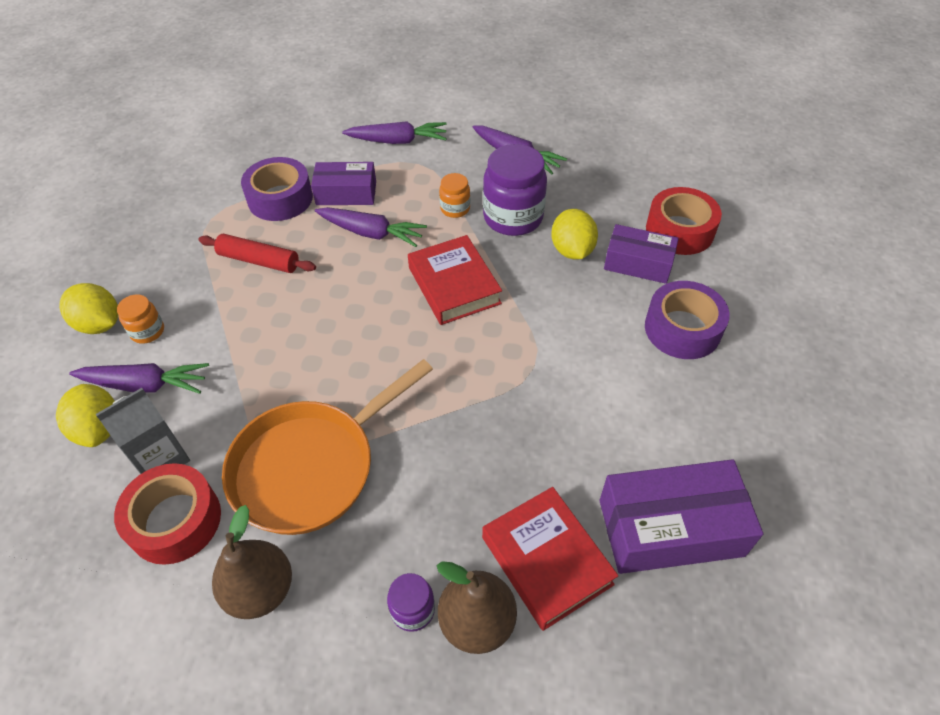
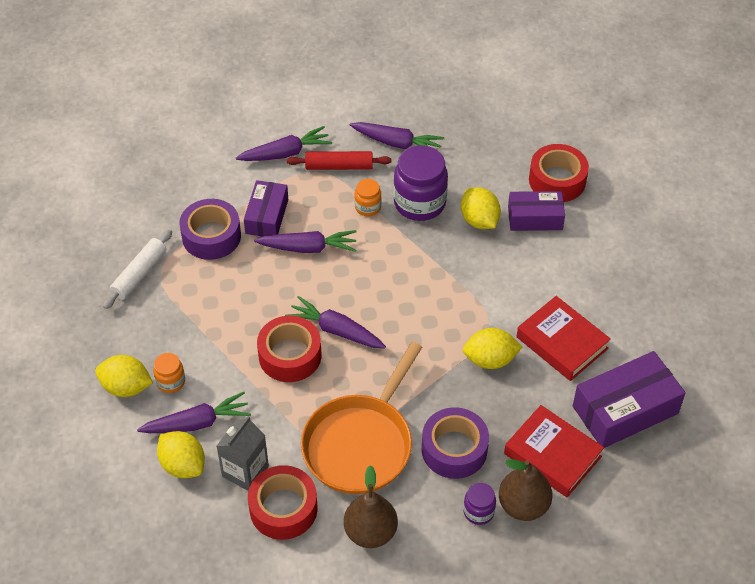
camera: 20 degrees left, 0 degrees up
(188, 216) = (139, 274): none -> white rolling pin
(259, 260) = (226, 297): red rolling pin -> red rolling pin (339, 166)
(288, 339) = (290, 355): none -> red tape
(346, 193) = (267, 216): purple box -> purple box turned 60 degrees counterclockwise
(354, 325) = (335, 330): none -> purple carrot
(454, 285) = (399, 275): red book -> red book (562, 342)
(517, 409) = (490, 360): none -> yellow lemon
(682, 329) = (586, 264): purple tape -> purple tape (454, 449)

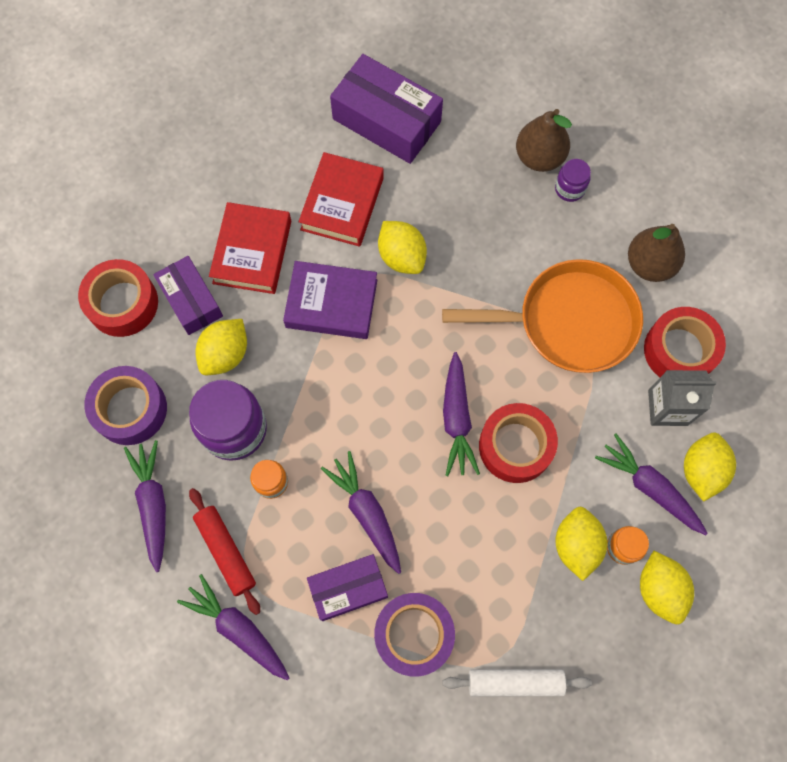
camera: 120 degrees left, 20 degrees up
(194, 354) = (576, 545): none -> yellow lemon
(454, 449) = (521, 239): purple tape -> purple tape (130, 409)
(479, 297) = (331, 303): none -> purple book
(552, 455) = (473, 157): red book -> red book (252, 252)

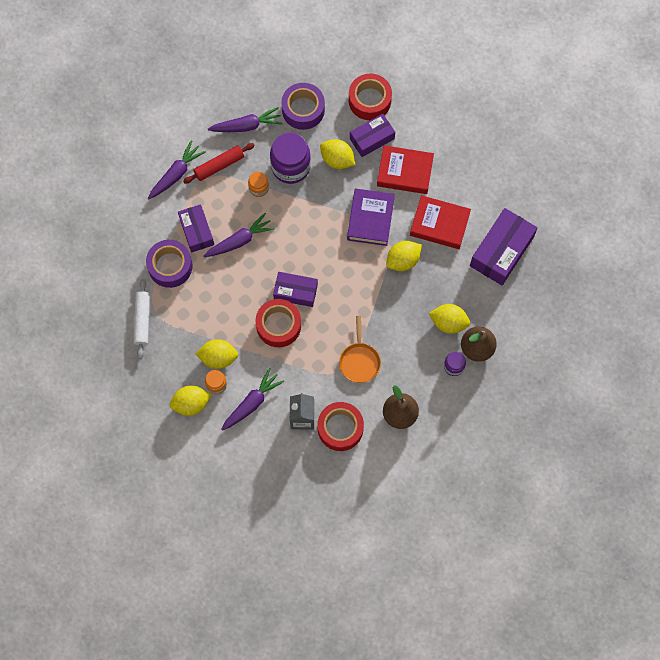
camera: 90 degrees right, 0 degrees up
(456, 419) = (295, 292): purple carrot -> purple box
(568, 321) = (359, 361): orange pan -> orange pan, size x0.55
(701, 470) = (262, 435): yellow lemon -> yellow lemon (448, 323)

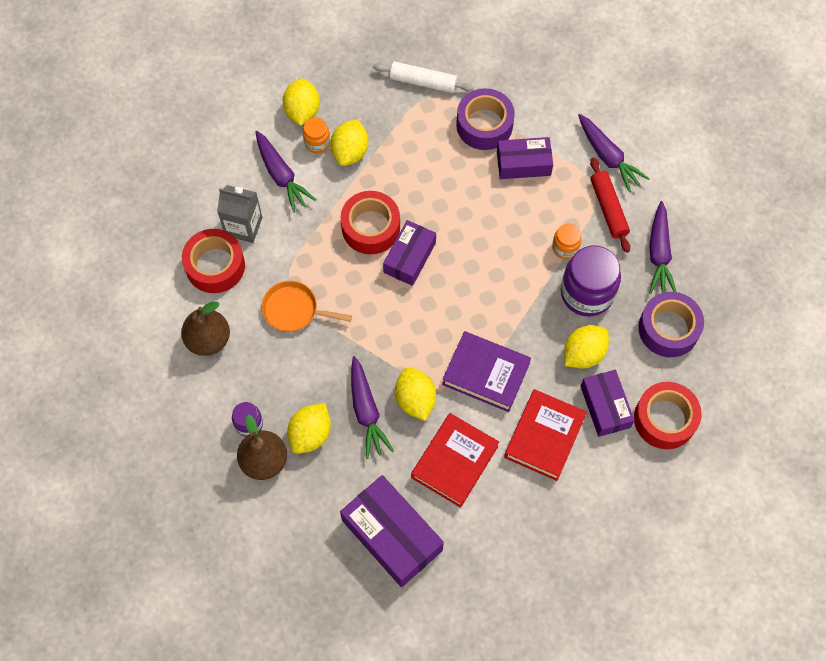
camera: 105 degrees right, 5 degrees down
(240, 240) = (497, 209): purple carrot -> purple carrot (366, 412)

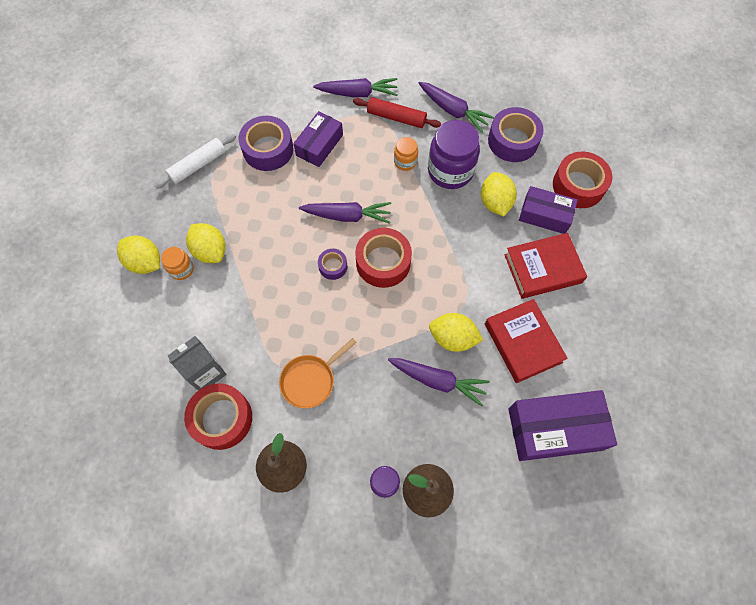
camera: 55 degrees left, 0 degrees up
(281, 176) = (187, 314): purple carrot -> purple carrot (348, 216)
(310, 434) = (428, 437): yellow lemon -> none
(371, 227) = (286, 277): red tape -> red tape (383, 262)
(409, 257) = (333, 266): purple box -> purple tape
(486, 374) = (466, 275): purple book -> none
(544, 437) = (542, 268): red book -> red book turned 75 degrees counterclockwise

